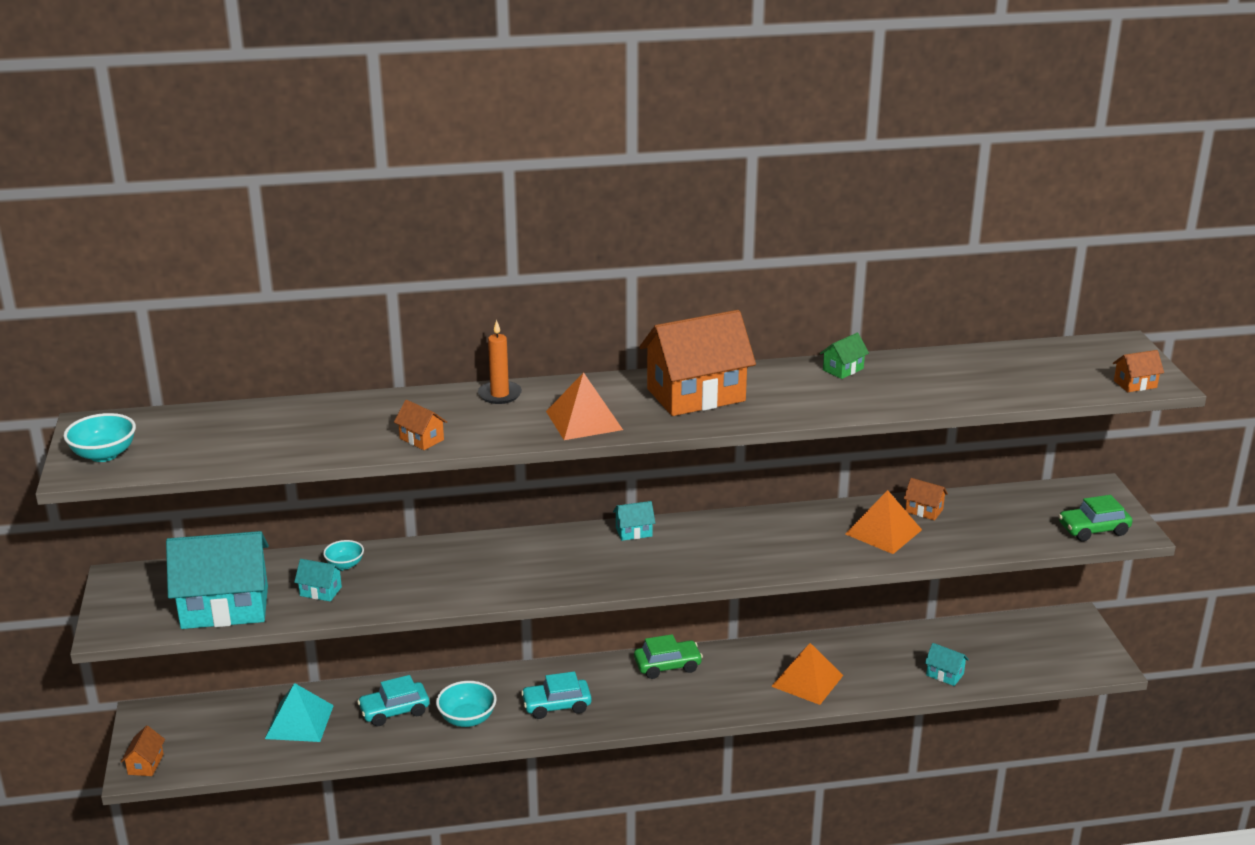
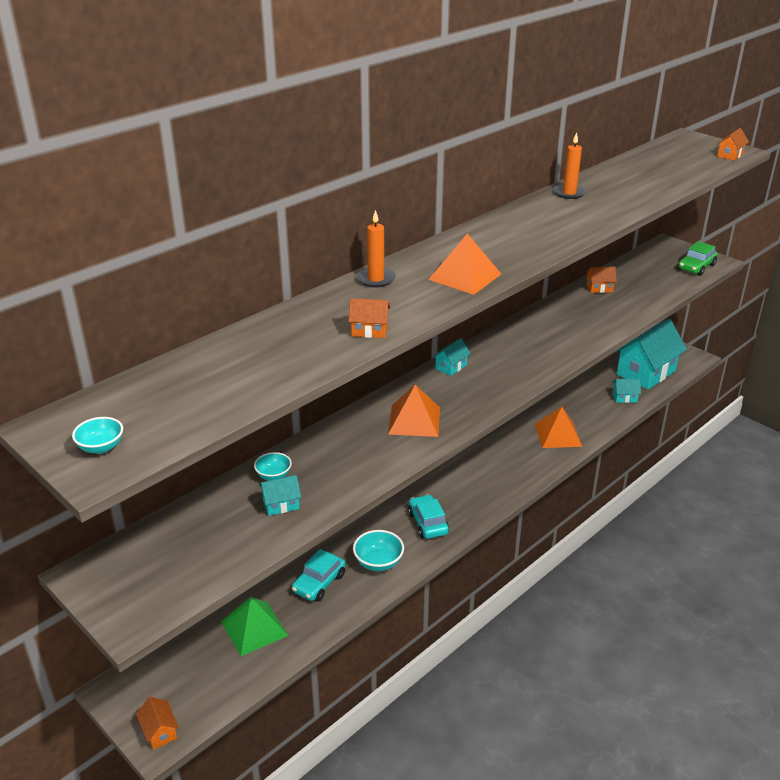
camera: 35 degrees left, 5 degrees up
(104, 455) = (101, 447): turquoise bowl -> turquoise bowl, size x0.64
(225, 607) = (215, 554): turquoise house -> turquoise house (646, 373)
(299, 722) = (254, 628): turquoise pyramid -> green pyramid
(556, 705) = (428, 523): turquoise car -> turquoise car turned 120 degrees clockwise
(667, 666) = (467, 463): green car -> none
(696, 395) = (509, 236): orange house -> none
(843, 369) = (569, 193): green house -> orange candle
(883, 532) = (595, 309): orange pyramid -> orange pyramid (414, 420)

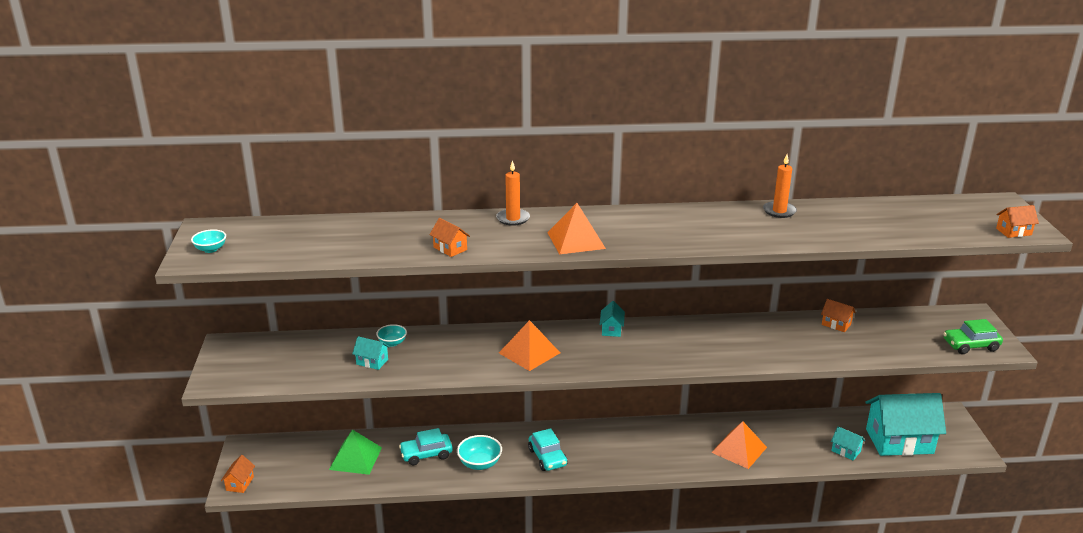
camera: 40 degrees right, 5 degrees down
(428, 523) = (547, 457): turquoise car -> turquoise car turned 135 degrees clockwise
(451, 367) = (611, 329): turquoise house -> turquoise house turned 75 degrees counterclockwise

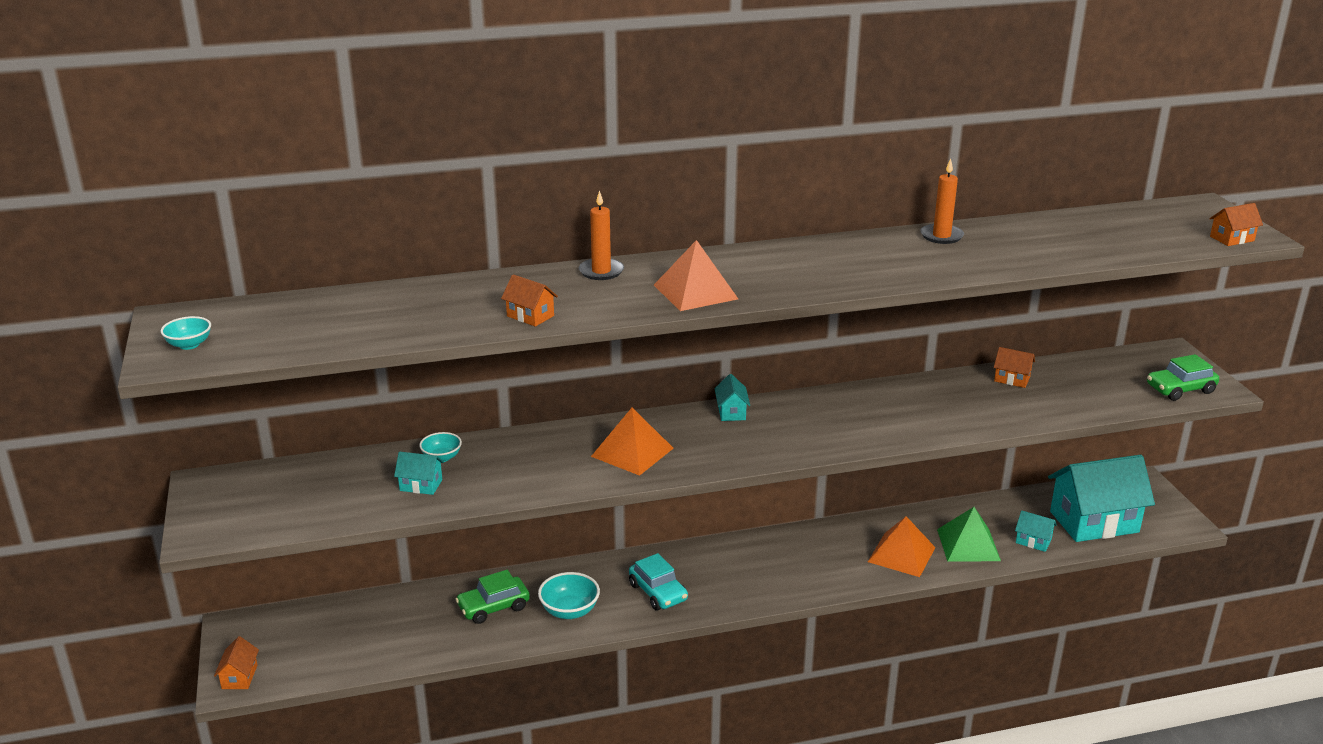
camera: 10 degrees left, 0 degrees up
(355, 458) = (396, 624): green pyramid -> green pyramid (968, 545)
(426, 454) = (493, 607): turquoise car -> green car

